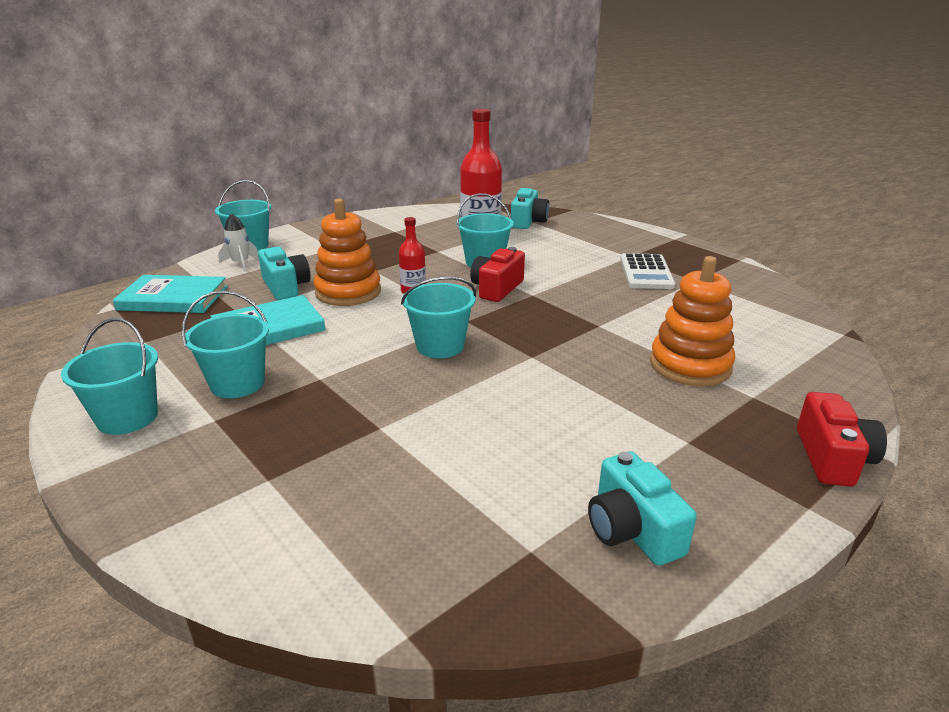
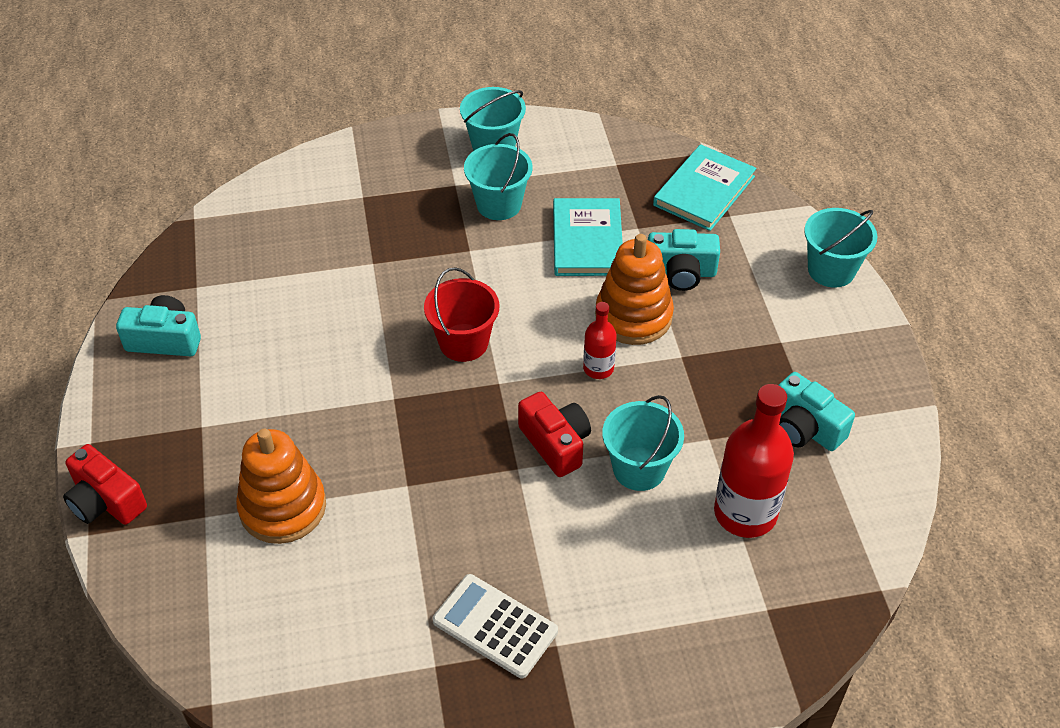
camera: 120 degrees right, 20 degrees up
(241, 263) = (774, 252): white rocket -> none
(440, 346) = (463, 342): turquoise bucket -> red bucket
(528, 222) = (770, 602): turquoise camera -> turquoise camera (805, 428)

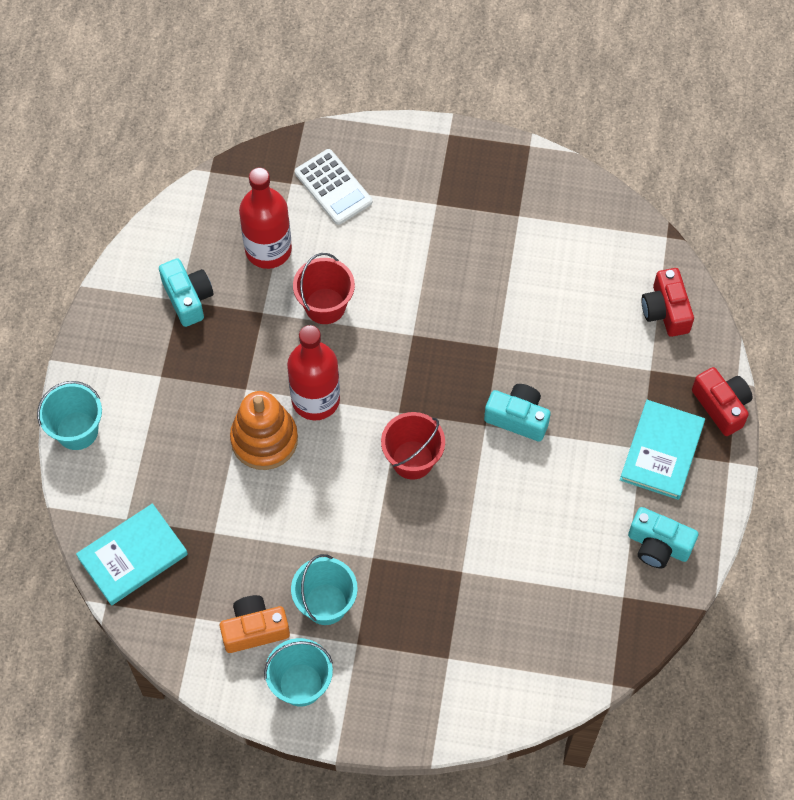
camera: 160 degrees left, 15 degrees up
(283, 507) = (592, 359): orange stacking toy -> none
(495, 626) = (471, 228): white calculator -> white calculator (333, 187)
(555, 443) = (376, 345): red camera -> red camera (665, 311)
(557, 170) = (254, 629): none -> orange camera
(587, 240) = (265, 533): turquoise book -> turquoise book (662, 451)
(598, 368) = (315, 399): red bottle -> red bottle, size x1.89
(639, 468) = (325, 306): turquoise bucket -> red bucket
(681, 273) = (203, 470): turquoise camera -> turquoise camera (518, 418)

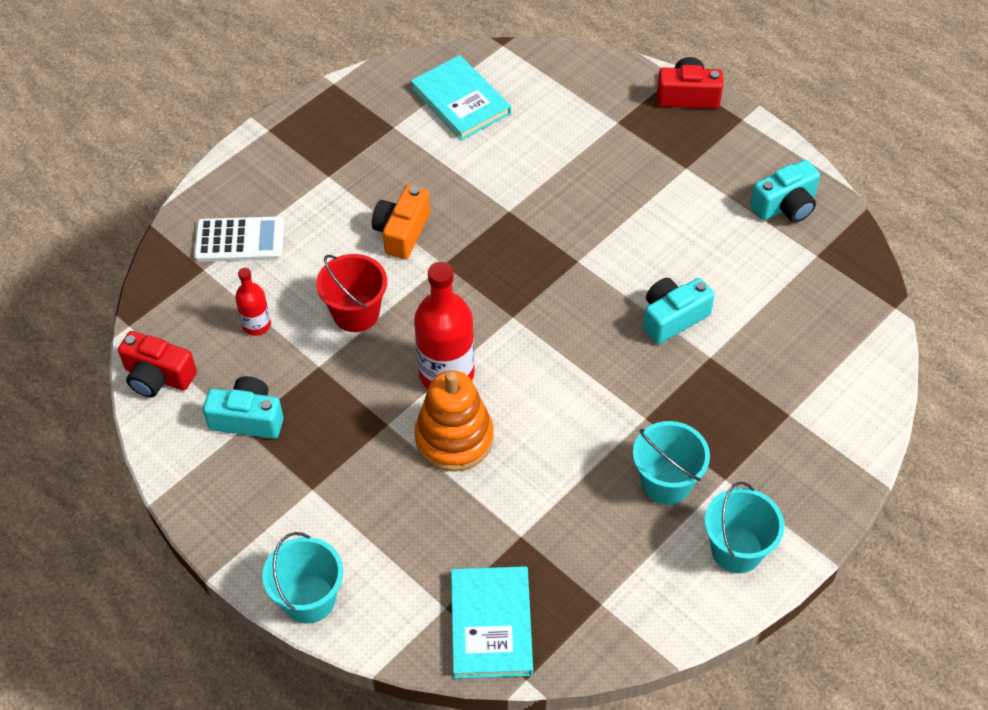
camera: 55 degrees left, 10 degrees down
(254, 629) = (651, 558): orange camera -> orange camera (402, 232)
(268, 249) = (256, 325): red bottle -> red bottle, size x0.53
(412, 460) = (569, 333): red bucket -> none
(518, 418) = (589, 234): turquoise camera -> turquoise camera (673, 318)
(662, 451) = (699, 156): turquoise book -> turquoise book (460, 101)
(665, 311) = (570, 83): red camera -> red camera (158, 376)

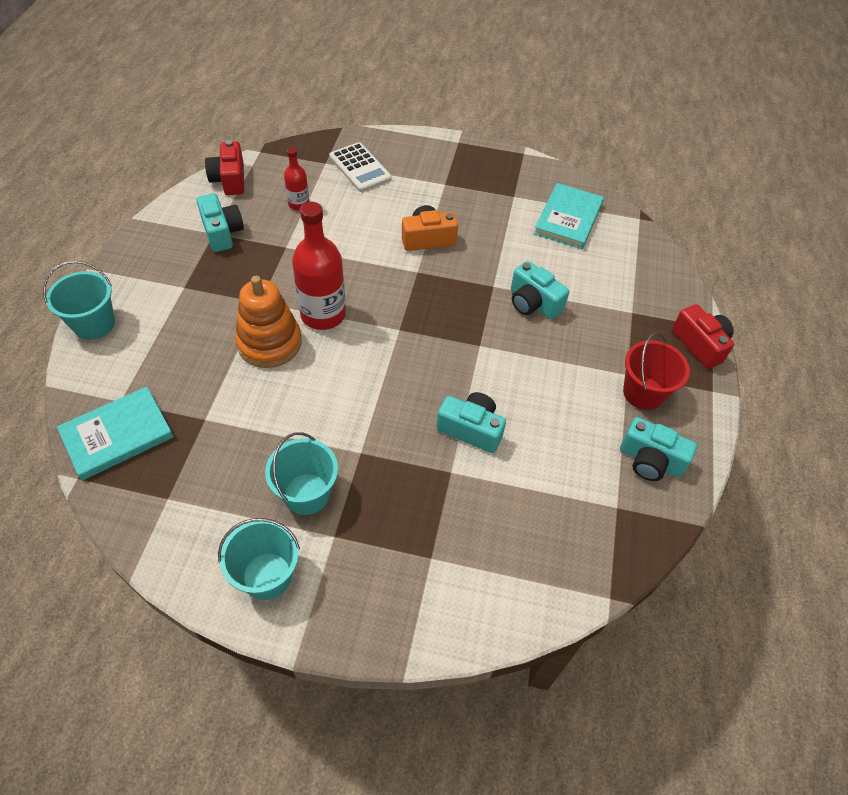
camera: 55 degrees right, 0 degrees up
(356, 313) = (342, 246): red bucket -> red bucket (643, 393)
(553, 190) = (533, 303): none -> turquoise camera

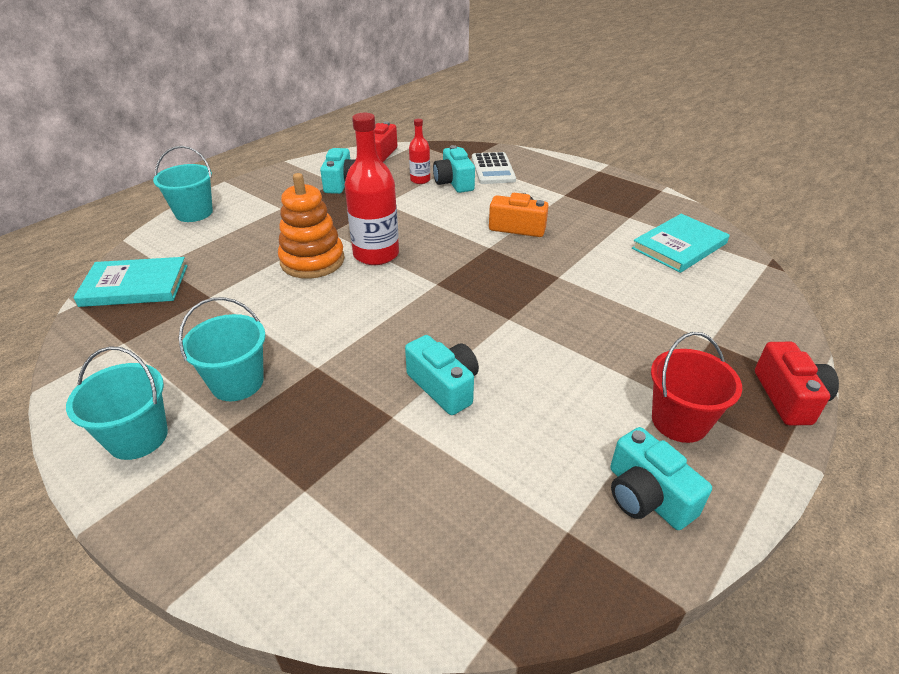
camera: 30 degrees right, 15 degrees down
(533, 303) = (593, 301): turquoise camera -> turquoise camera (454, 182)

